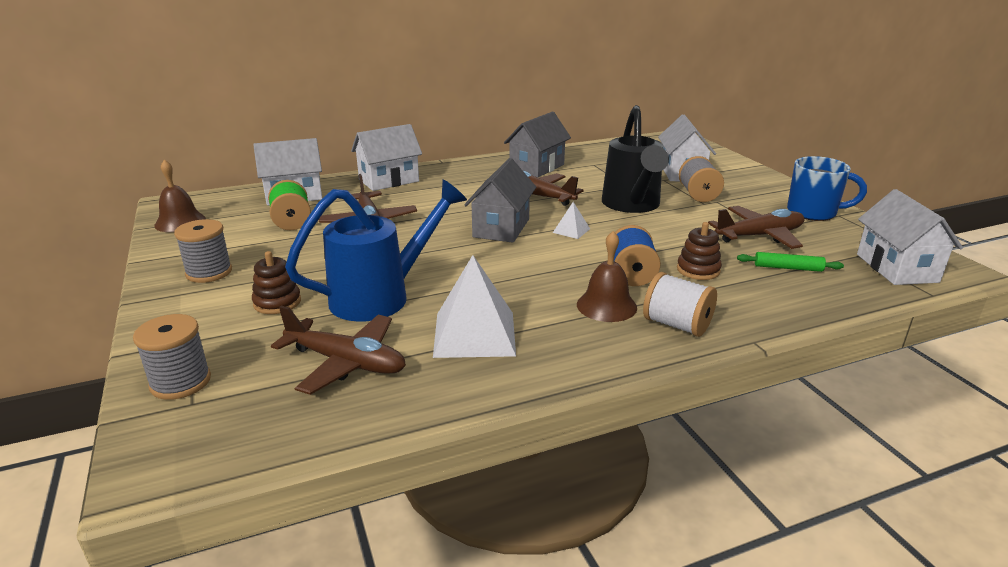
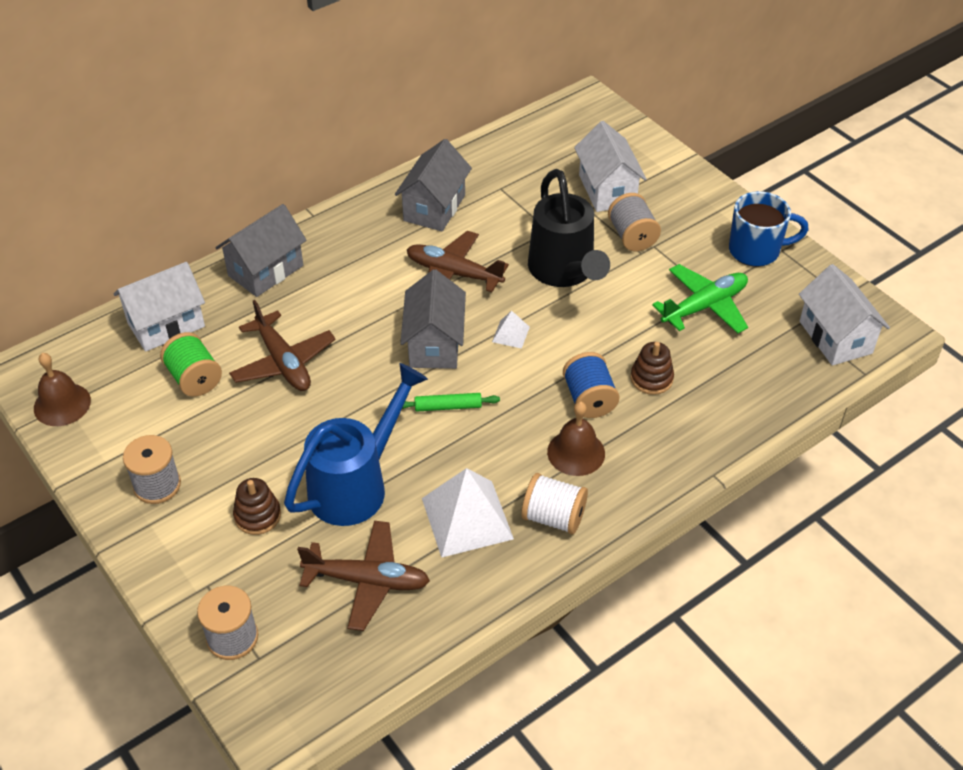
camera: 15 degrees left, 20 degrees up
(389, 180) = (265, 270): white house -> grey house
(676, 325) = (644, 466): white spool -> white spool (553, 517)
(759, 236) = (704, 306): brown plane -> green plane
(788, 268) = (736, 357): green rolling pin -> green rolling pin (448, 407)

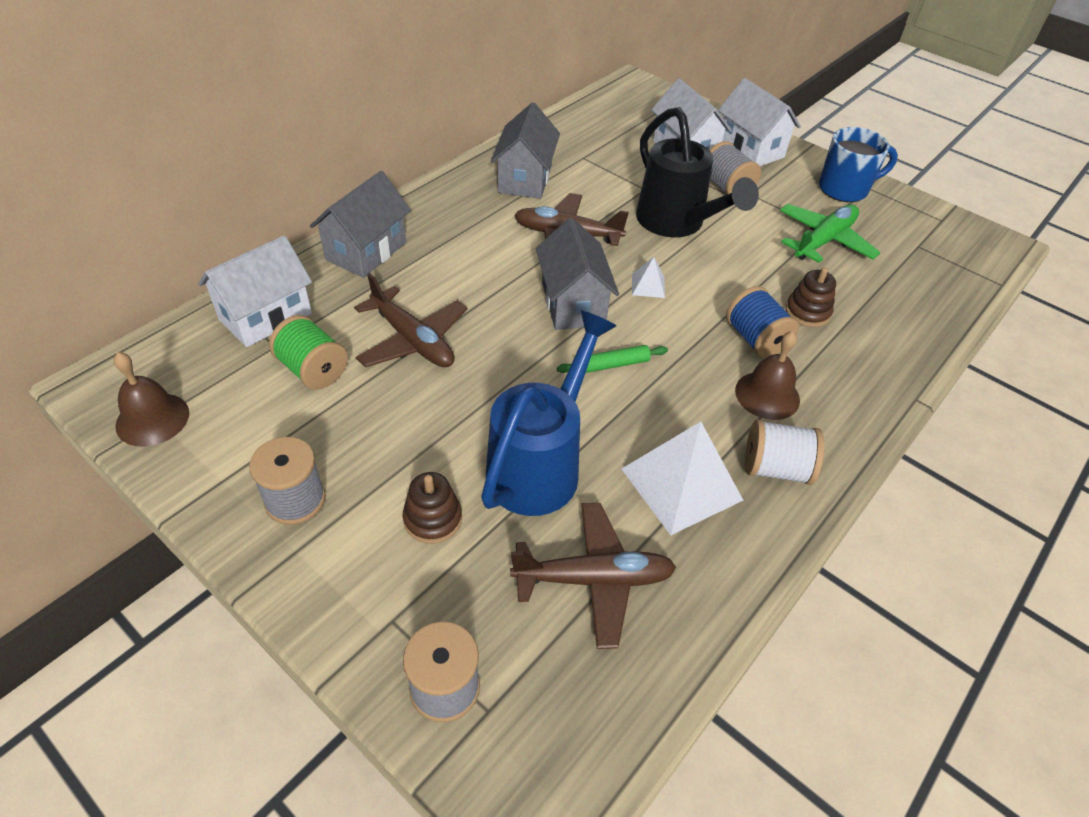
camera: 15 degrees left, 0 degrees up
(835, 337) = (957, 255): white house -> white house (750, 149)

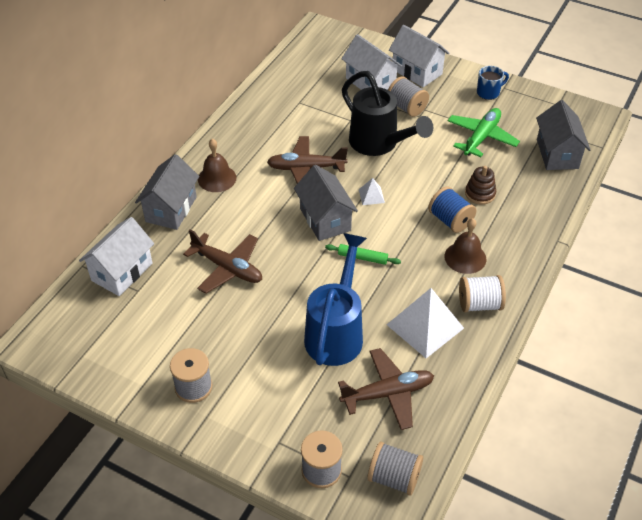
camera: 10 degrees left, 0 degrees up
(152, 419) = (79, 357): brown bell -> brown bell (217, 178)
(313, 370) = (170, 302): green spool -> none
(433, 519) = (282, 380): brown stacking toy -> none
(525, 179) = (263, 129): grey house -> grey house (557, 154)
(564, 732) = (394, 477): none -> grey spool
(612, 365) = (362, 258): green rolling pin -> green rolling pin turned 45 degrees clockwise
(844, 189) = (488, 92): blue mug -> blue mug, size x0.64

